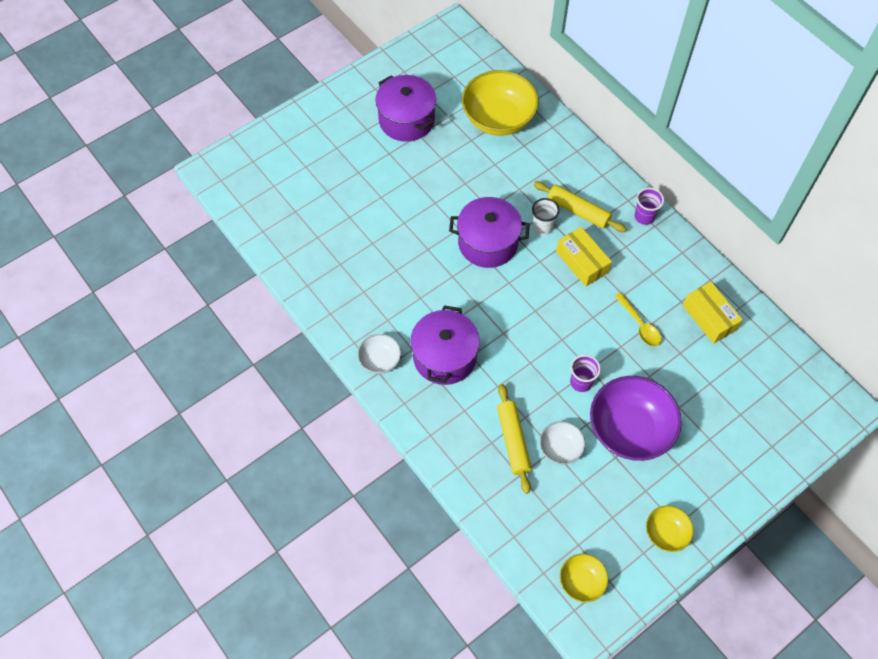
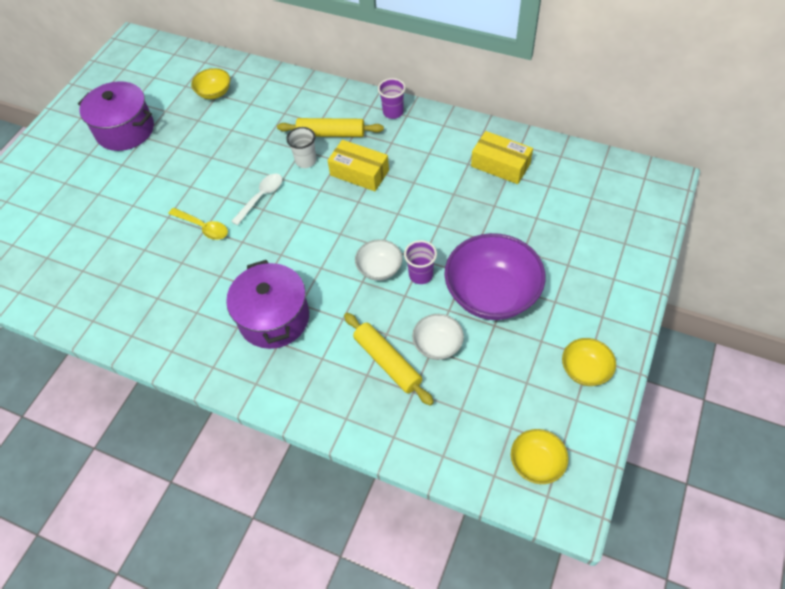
camera: 25 degrees left, 5 degrees down
(380, 360) = (208, 354): white bowl -> white bowl (379, 269)
(488, 243) = (261, 197): purple pot -> white spoon
(498, 119) = (214, 93): yellow bowl -> yellow bowl, size x0.50
(640, 325) = (444, 200): yellow spoon -> yellow spoon (203, 227)

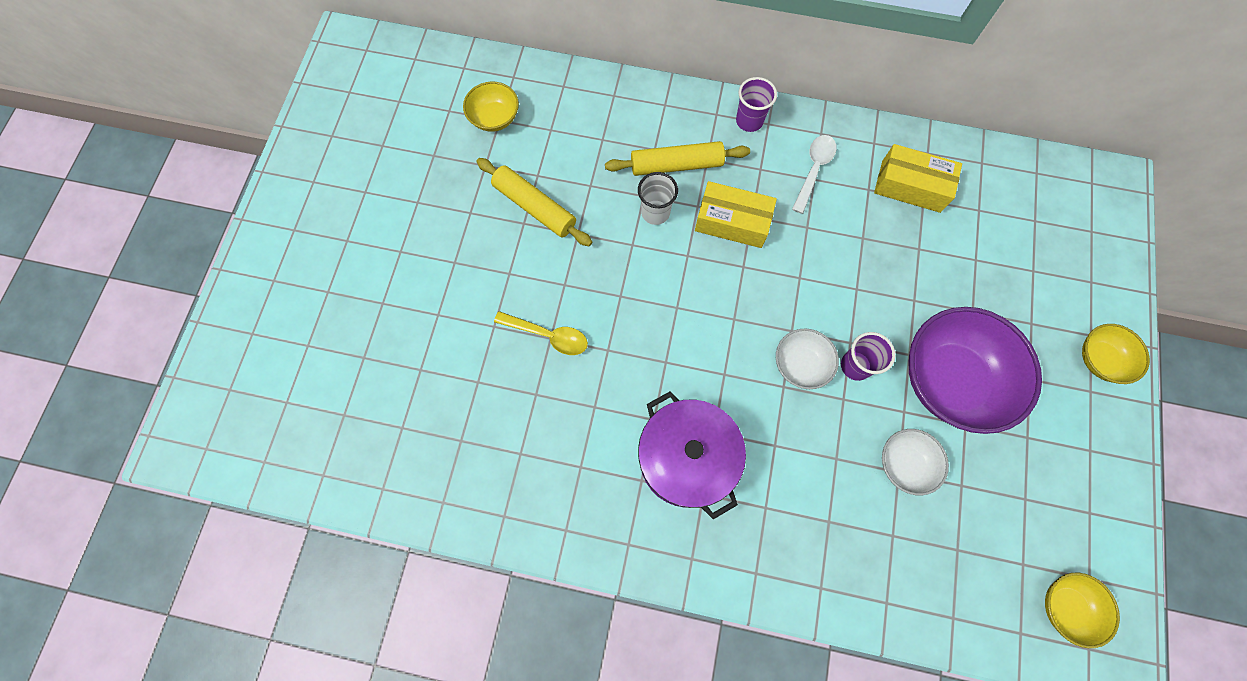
camera: 15 degrees left, 15 degrees up
(125, 130) = (386, 194): purple pot -> none
(261, 197) = (612, 277): white spoon -> white spoon (814, 170)
(387, 362) = (849, 499): yellow rolling pin -> yellow rolling pin (534, 207)
(585, 370) = (1089, 469): yellow bowl -> yellow bowl (1100, 359)

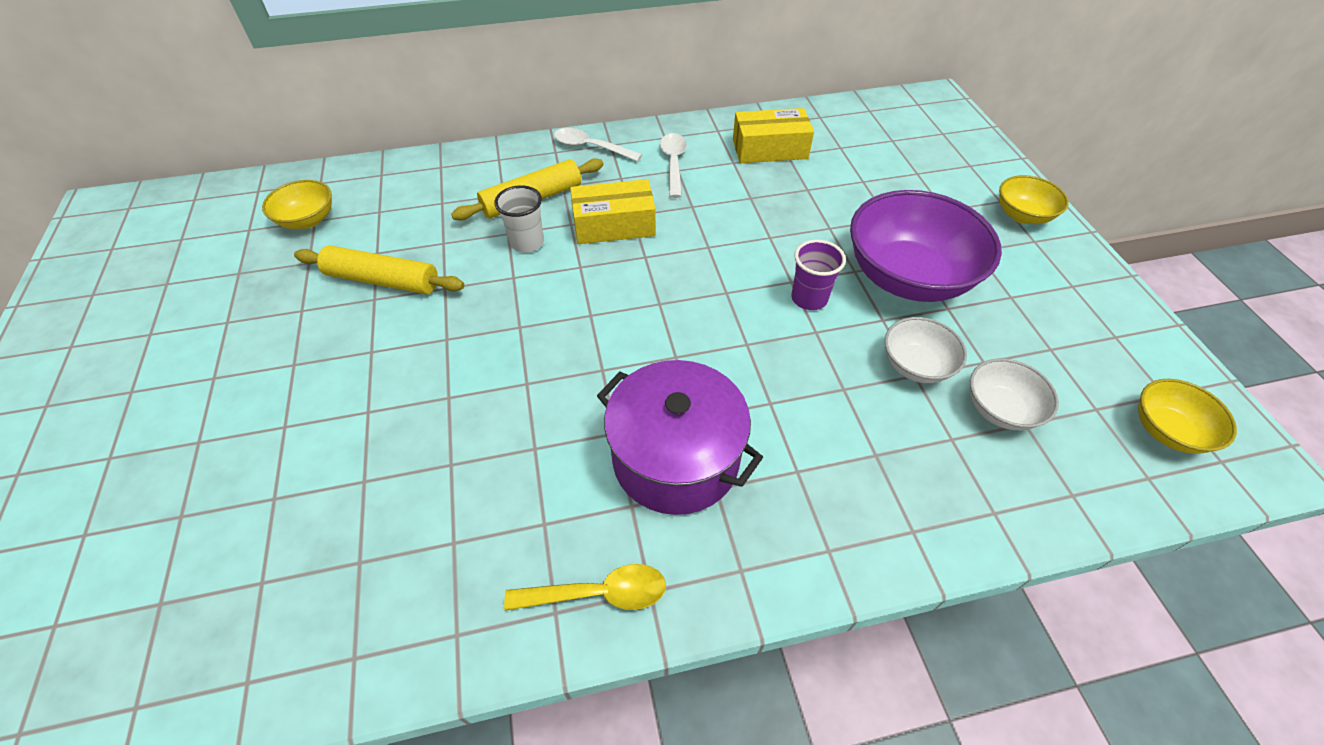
camera: 25 degrees left, 20 degrees down
(548, 335) = (444, 395): yellow spoon -> yellow spoon (598, 593)
(749, 121) = (590, 147): purple cup -> white spoon
(800, 364) = (753, 317): white bowl -> white bowl (1000, 409)

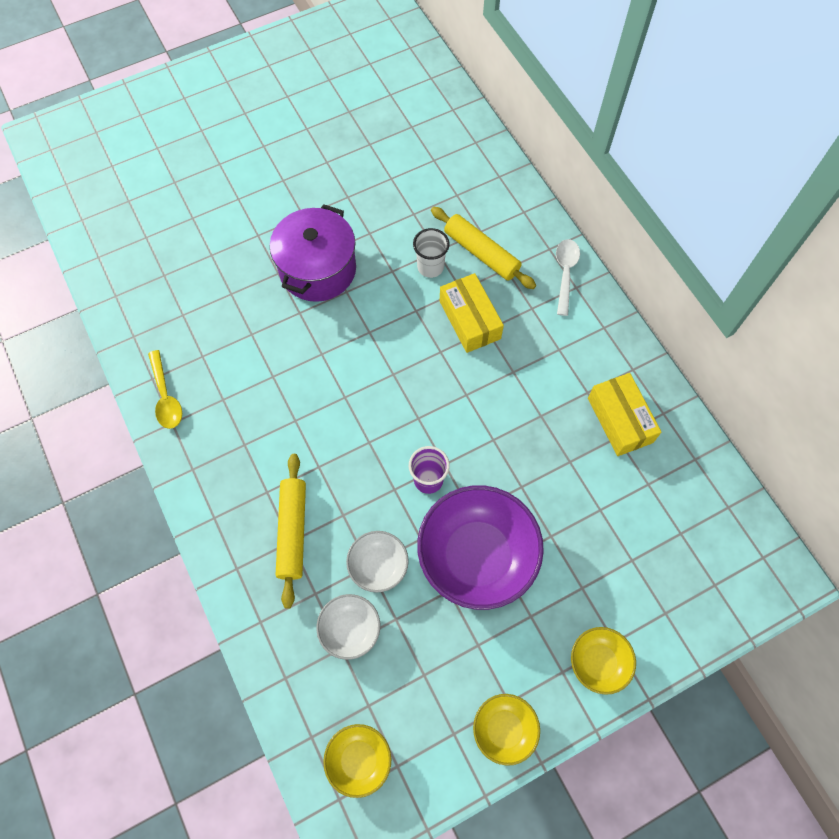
camera: 75 degrees right, 15 degrees up
(308, 220) = (410, 122): yellow bowl -> yellow bowl (504, 729)
(383, 280) = (365, 194): yellow rolling pin -> yellow rolling pin (292, 531)
(673, 163) = (566, 343): white spoon -> none
(676, 458) = (261, 416): purple pot -> purple pot (318, 269)

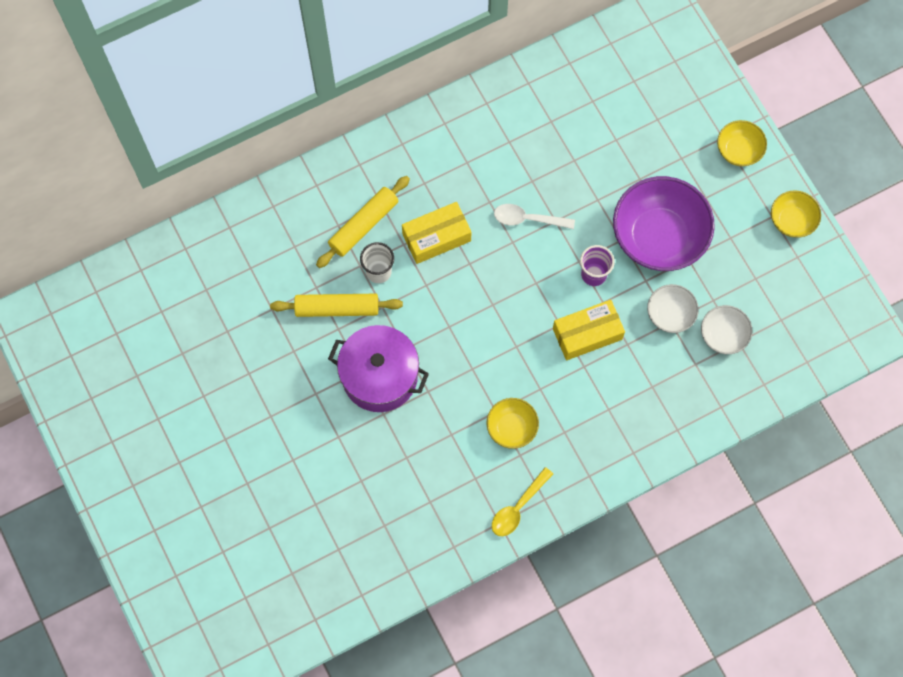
camera: 90 degrees left, 5 degrees up
(166, 397) = (518, 507): yellow spoon -> yellow spoon turned 150 degrees clockwise
(292, 531) = (643, 385): yellow rolling pin -> yellow rolling pin (337, 308)
(359, 760) = (821, 326): yellow bowl -> yellow bowl (511, 427)
(565, 273) = (387, 152): white spoon -> white spoon (527, 219)
(620, 420) = (535, 118): yellow box -> yellow box (587, 334)

